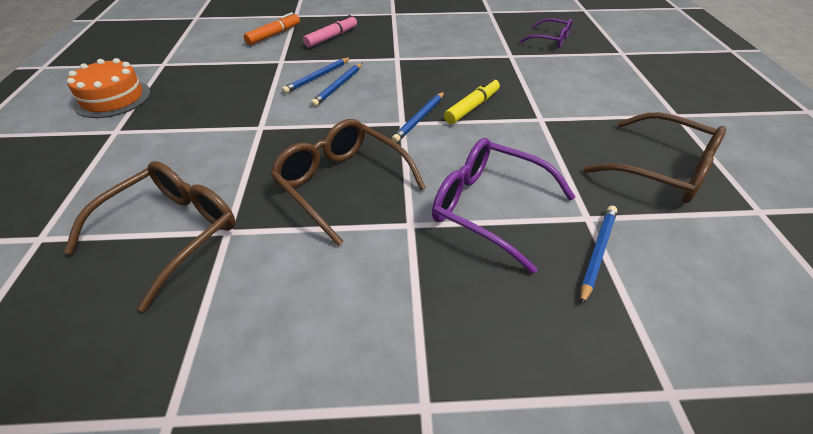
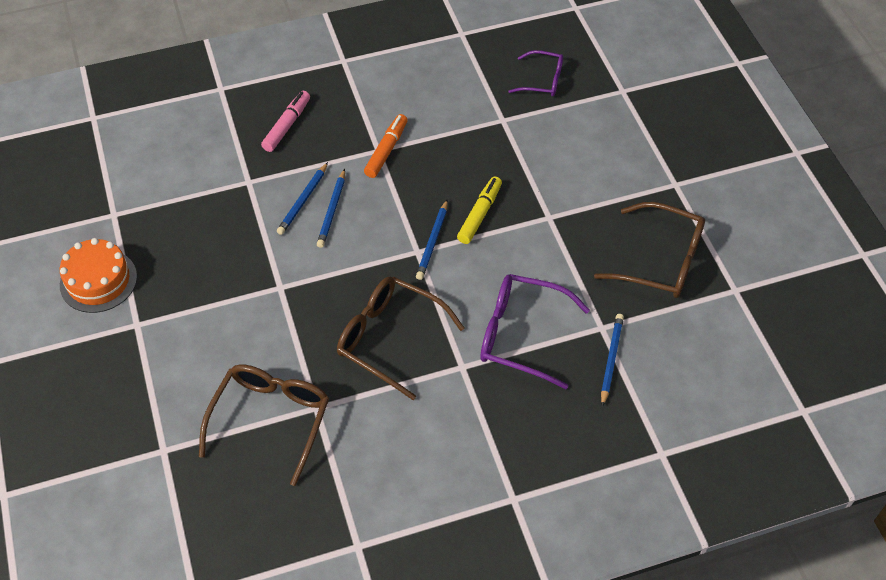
camera: 15 degrees left, 10 degrees up
(274, 35) = (214, 134): orange marker -> orange marker (386, 150)

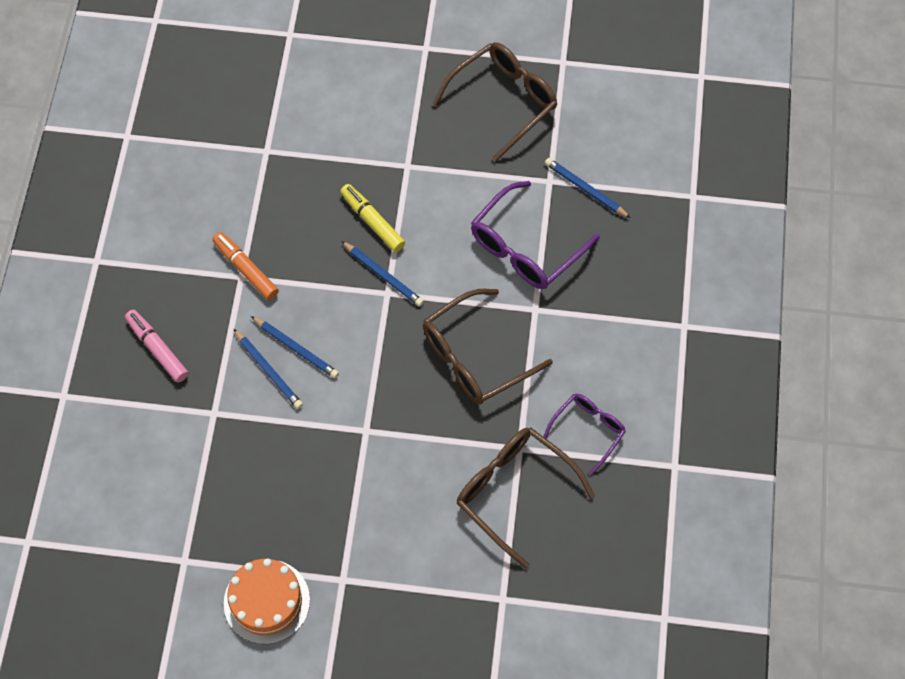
camera: 65 degrees left, 10 degrees up
(542, 80) = (236, 94): purple glasses -> purple glasses (588, 430)

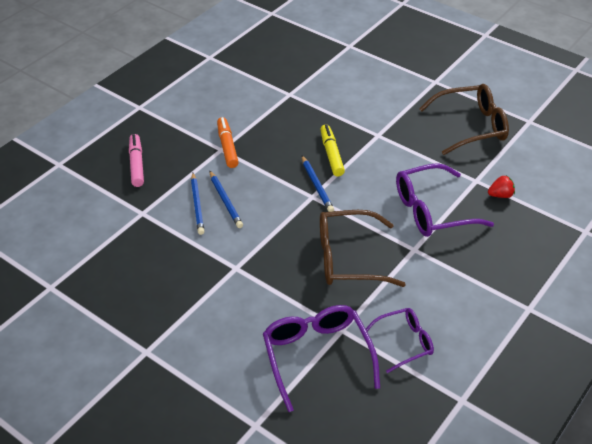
camera: 30 degrees right, 20 degrees down
(266, 601) = (82, 339): orange cake -> none
(514, 492) = (317, 356): brown glasses -> purple glasses
(585, 189) = (500, 195): blue pencil -> red strawberry

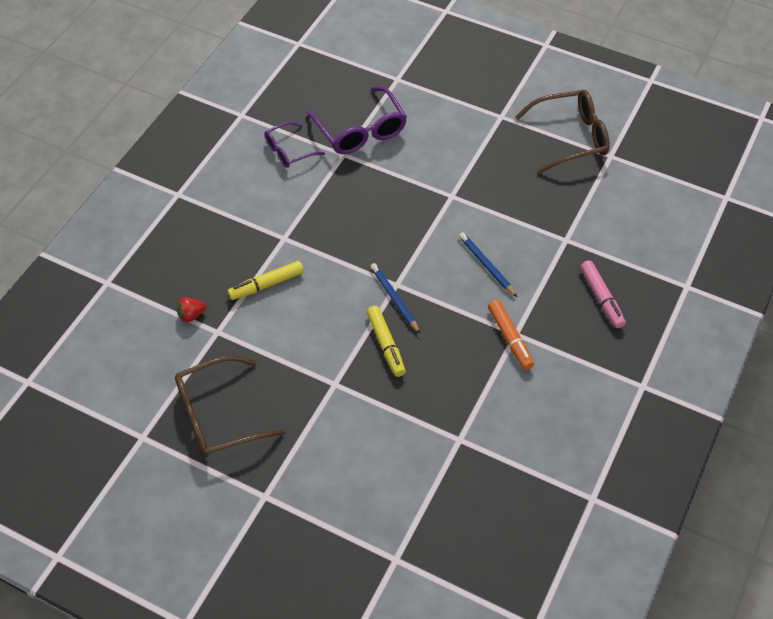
camera: 170 degrees right, 10 degrees up
(197, 205) = (513, 256): blue pencil -> none
(348, 258) = (347, 219): brown glasses -> brown glasses (570, 137)
(432, 210) = (266, 285): purple glasses -> yellow marker

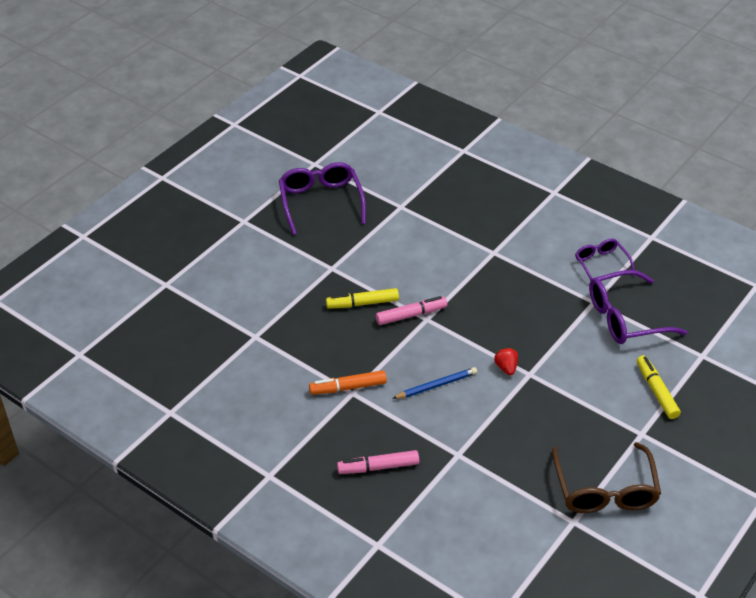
camera: 100 degrees right, 10 degrees down
(191, 315) = (420, 193): red strawberry -> red strawberry (506, 368)
(218, 416) = (321, 202): brown glasses -> purple glasses
(266, 285) = (443, 237): yellow marker -> yellow marker (656, 391)
(394, 298) = (411, 315): blue pencil -> pink marker

